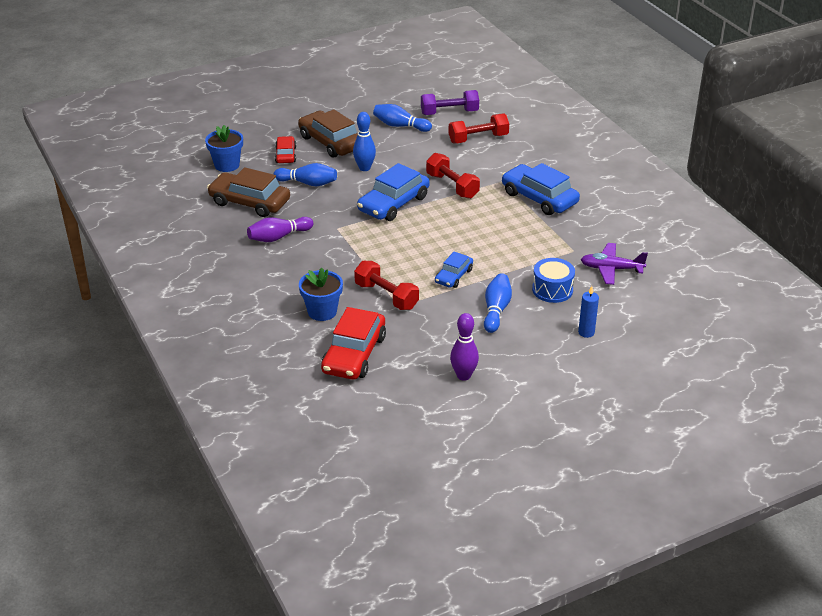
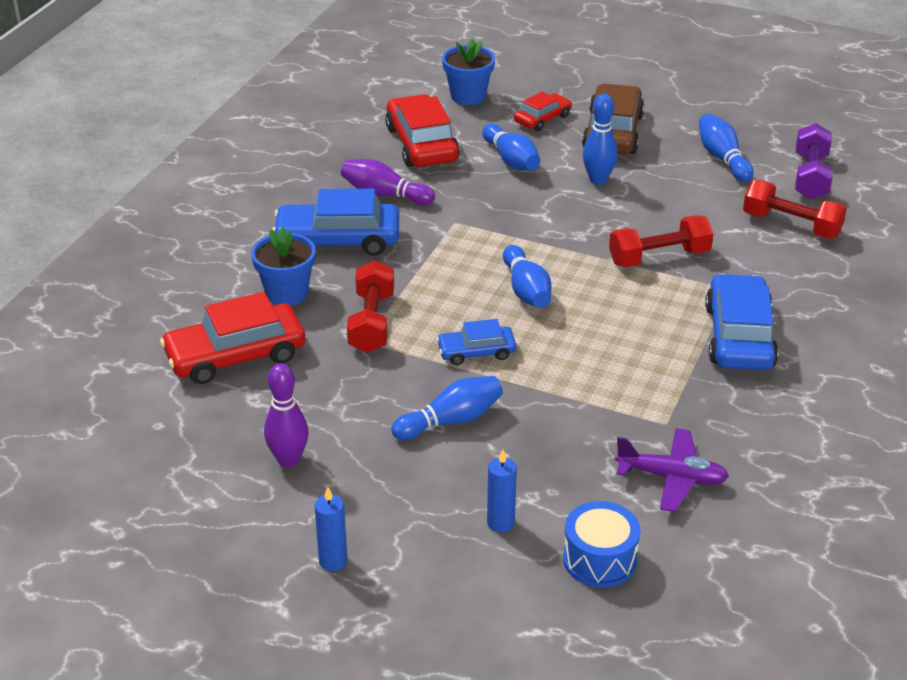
camera: 50 degrees right, 0 degrees up
(249, 202) = (422, 144): brown car -> red car
(393, 203) = (558, 235): blue car -> blue car (338, 240)
(425, 236) = (526, 290): none -> blue bowling pin
(449, 113) = (810, 177): purple dumbbell -> purple dumbbell turned 60 degrees clockwise
(452, 186) = (659, 257): red dumbbell -> red dumbbell turned 60 degrees clockwise
(552, 290) = (555, 447): blue drum -> blue drum (599, 559)
(555, 396) = (333, 561): none -> blue candle
(611, 269) = (671, 477): purple plane -> purple plane turned 135 degrees clockwise

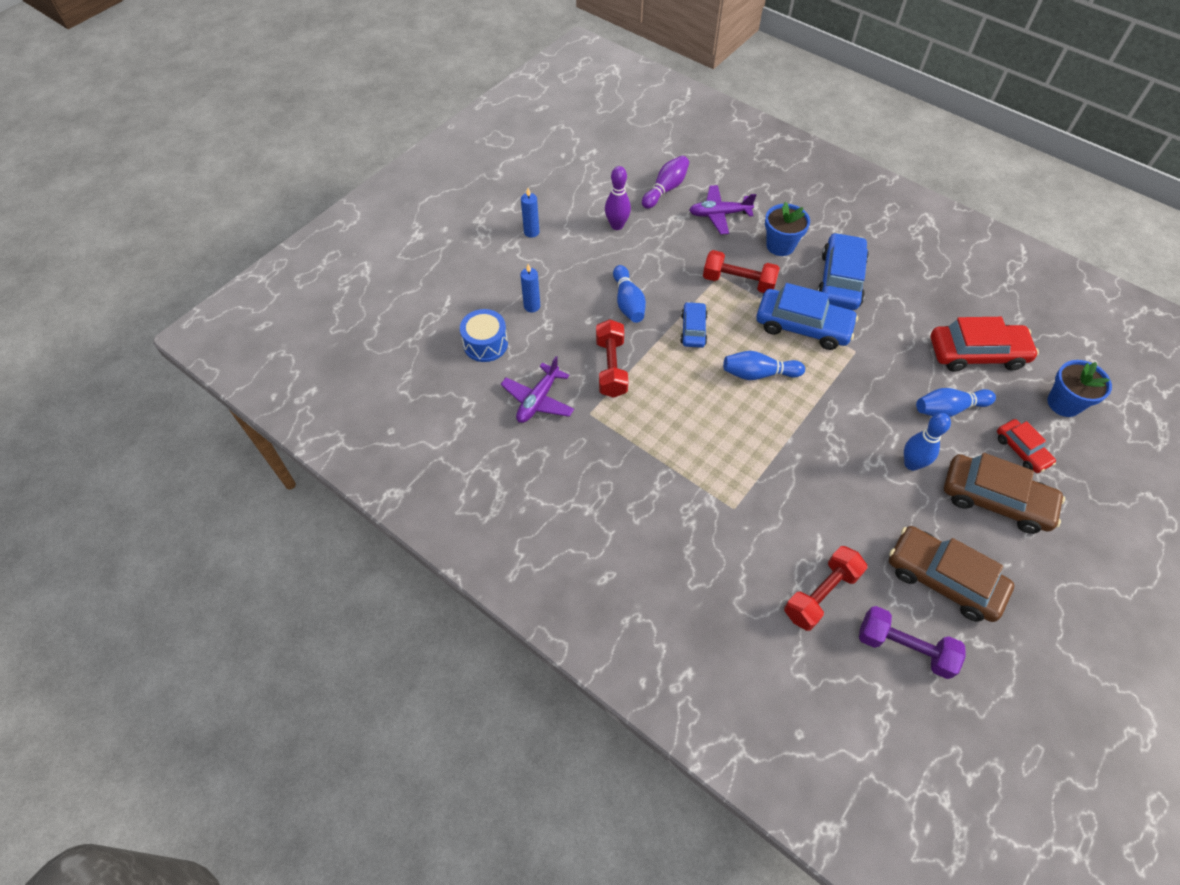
camera: 105 degrees right, 20 degrees up
(235, 355) = (719, 214): red car -> purple plane
(384, 194) = (899, 316): purple bowling pin -> purple bowling pin (665, 189)
(659, 257) = (787, 472): red dumbbell -> red dumbbell (611, 367)
(723, 158) = (943, 579): blue bowling pin -> brown car
(739, 336) = (671, 492): blue car -> blue car (803, 326)

